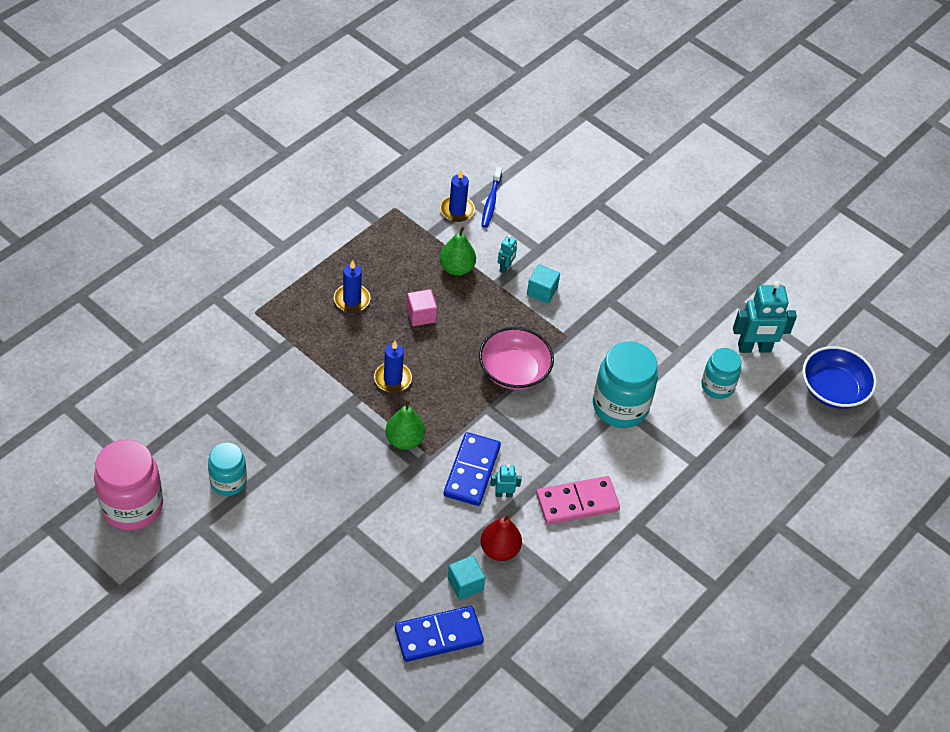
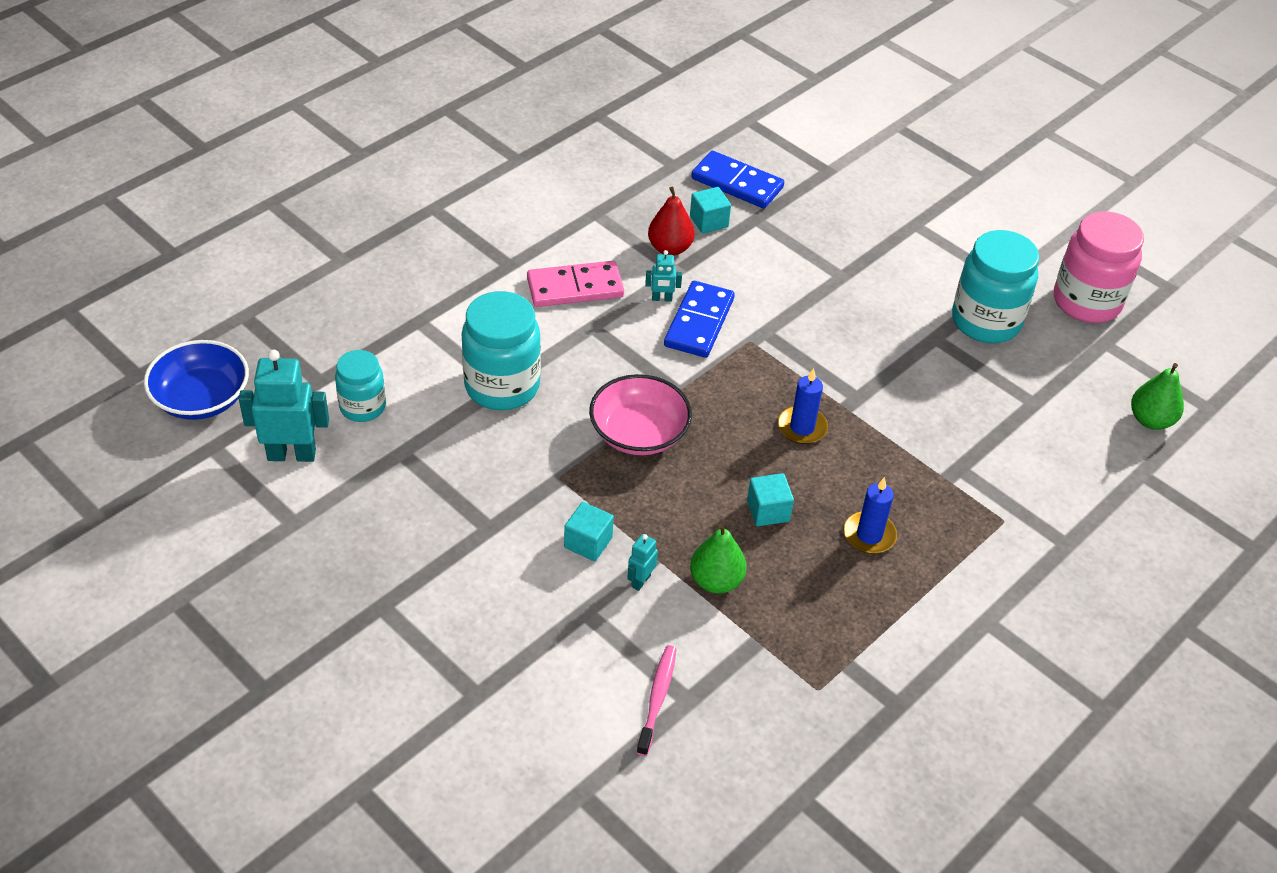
camera: 175 degrees left, 5 degrees down
(228, 482) = (985, 321): turquoise jar -> turquoise jar, size x1.66
(404, 440) = (782, 357): green pear -> green pear (1150, 420)
(421, 315) = (768, 511): pink cube -> turquoise cube
(438, 635) = (737, 183): blue domino -> blue domino turned 45 degrees clockwise
(457, 210) = (715, 683): blue candle -> none
(491, 202) = (657, 698): blue toothbrush -> pink toothbrush

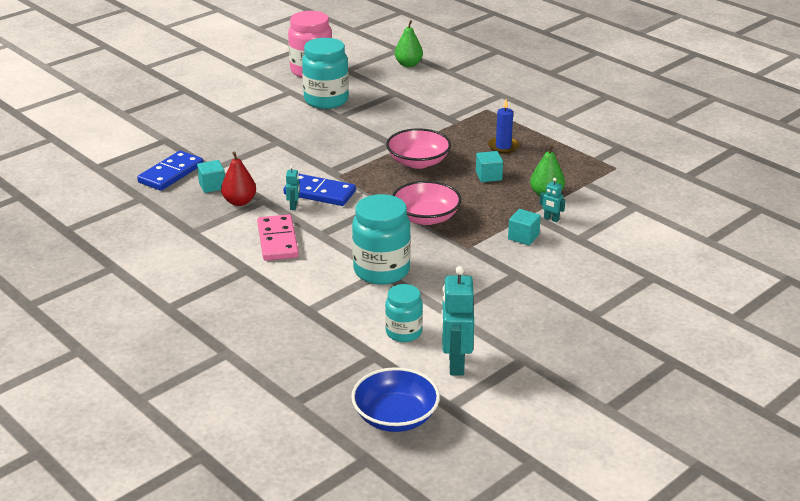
camera: 85 degrees left, 15 degrees down
(657, 698) = (636, 215): pink toothbrush -> none
(802, 427) = (418, 162): blue candle -> pink bowl

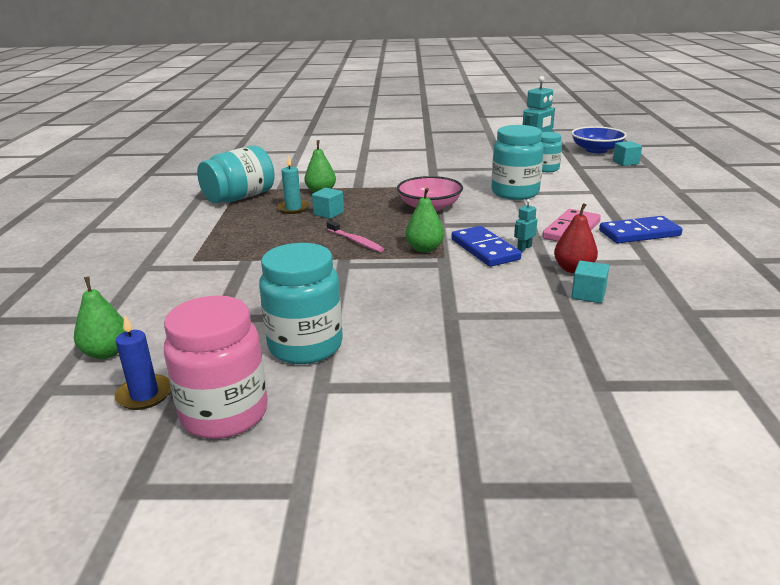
camera: 135 degrees left, 5 degrees down
(171, 174) = (629, 328): blue domino -> blue domino (639, 233)
(361, 176) = (424, 249): none -> green pear
(418, 162) = (355, 241): pink bowl -> pink toothbrush
(503, 146) = (267, 226): blue candle -> blue candle (144, 395)
(523, 237) = (389, 180): turquoise cube -> turquoise cube (625, 162)
(524, 168) = (293, 208): none -> turquoise candle
(551, 219) = (352, 181): turquoise robot -> none
(591, 160) = (240, 197): none -> turquoise jar

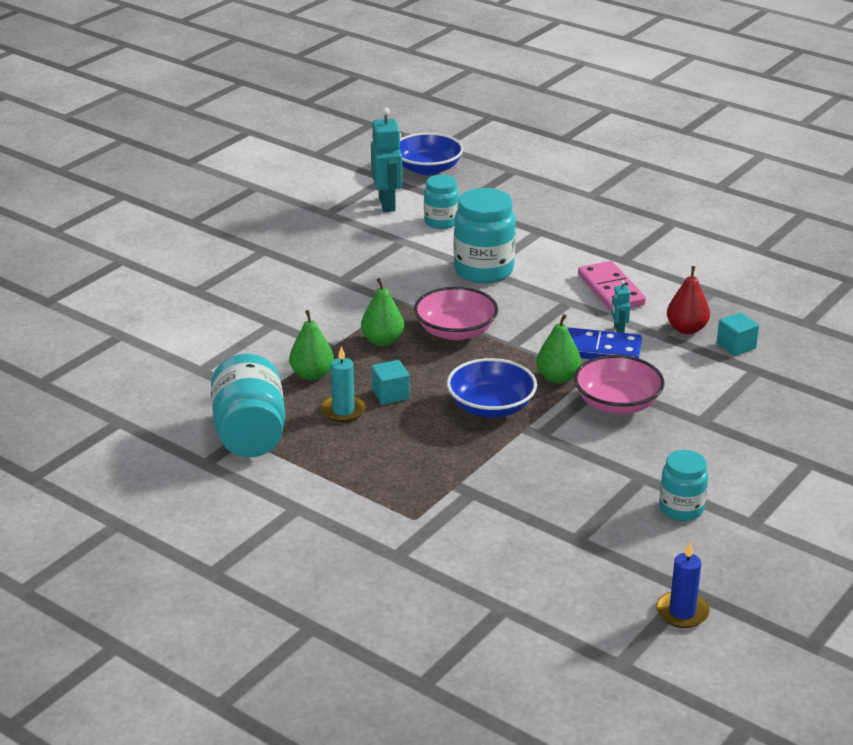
camera: 55 degrees left, 5 degrees up
(107, 353) = (583, 618): green pear -> green pear (382, 341)
(224, 414) = (749, 579): pink jar -> none
(305, 346) = (681, 509): turquoise jar -> turquoise jar, size x0.60
(355, 241) = (491, 407): pink toothbrush -> blue bowl
(423, 277) = (617, 403): none -> pink bowl
(625, 162) = (486, 176): turquoise cube -> none
(639, 233) = (656, 265): blue domino -> none

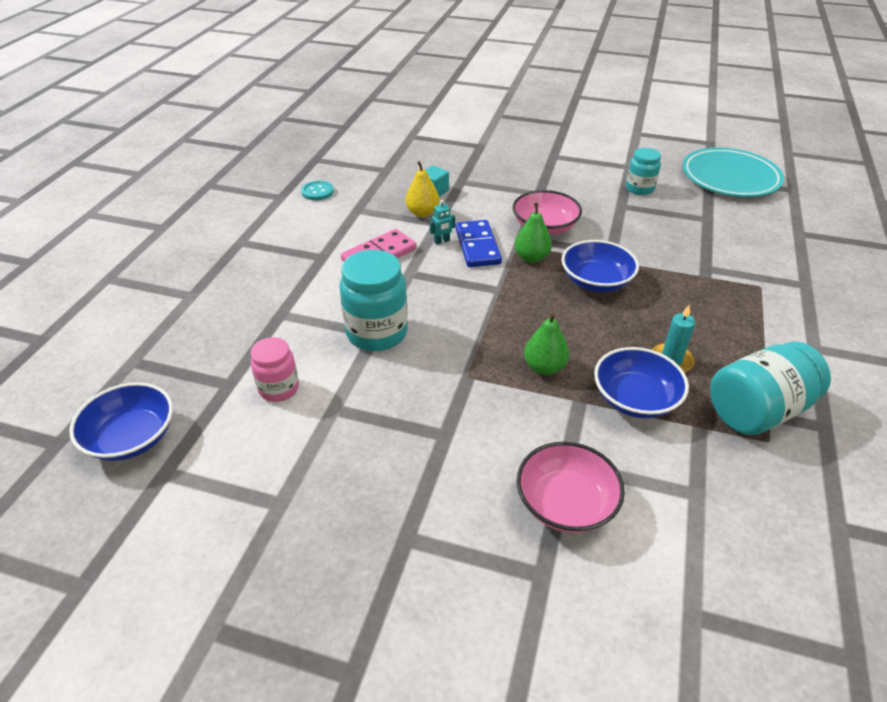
camera: 110 degrees left, 10 degrees up
(312, 375) = (635, 399): green pear -> blue bowl
(387, 204) = (242, 448): turquoise robot -> none
(390, 394) = (624, 339): turquoise cube -> none
(441, 222) = (279, 388): turquoise jar -> pink jar
(455, 331) = (497, 325): pink bowl -> pink bowl (566, 503)
(682, 612) = (730, 177): blue candle -> turquoise plate
(686, 329) = (422, 213): red pear -> yellow pear
(763, 272) = (317, 192): none -> turquoise button

